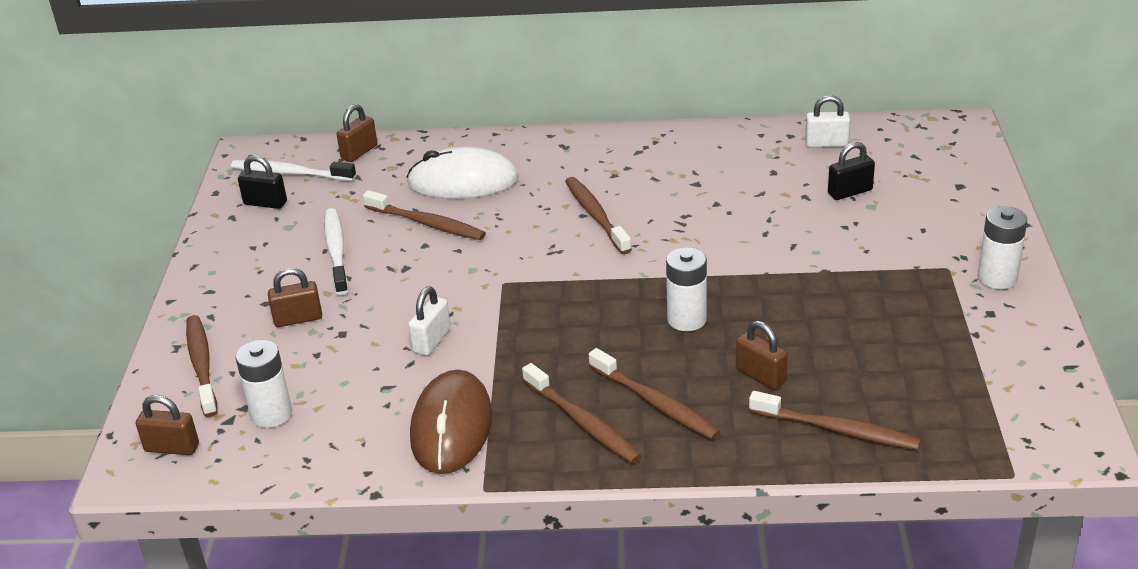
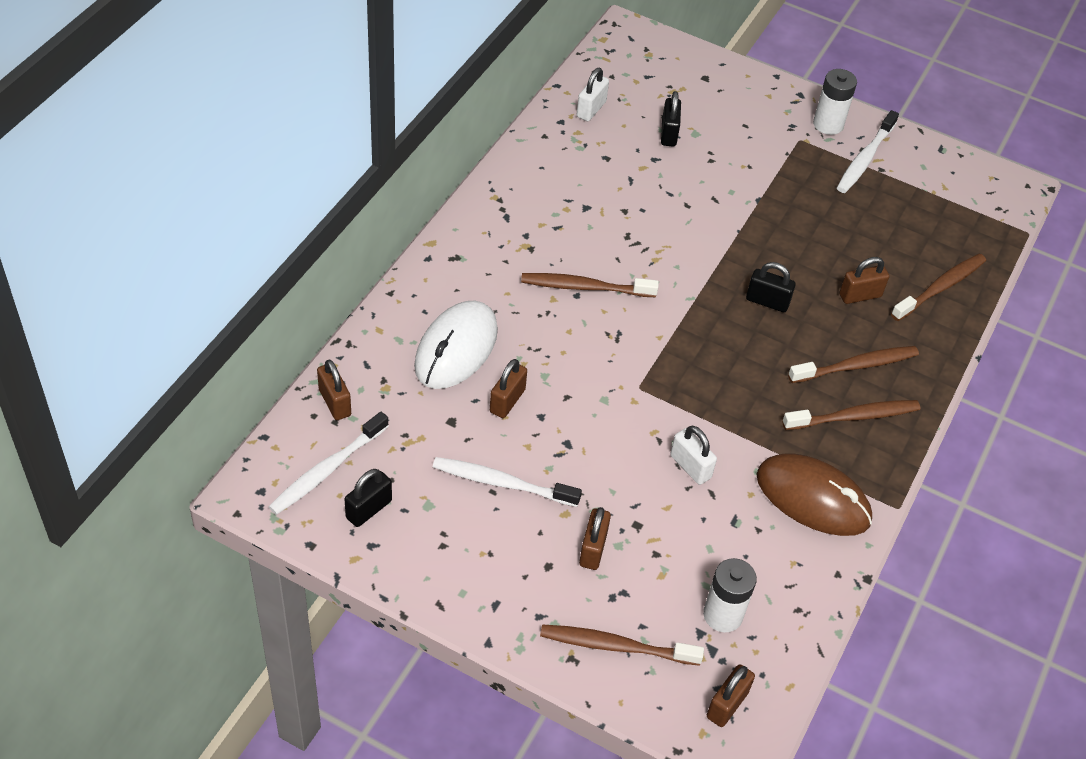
camera: 70 degrees left, 15 degrees up
(427, 223) = (507, 401): brown toothbrush -> brown padlock
(686, 319) = (767, 301): white battery -> black padlock
(976, 318) = (865, 158): none -> white toothbrush

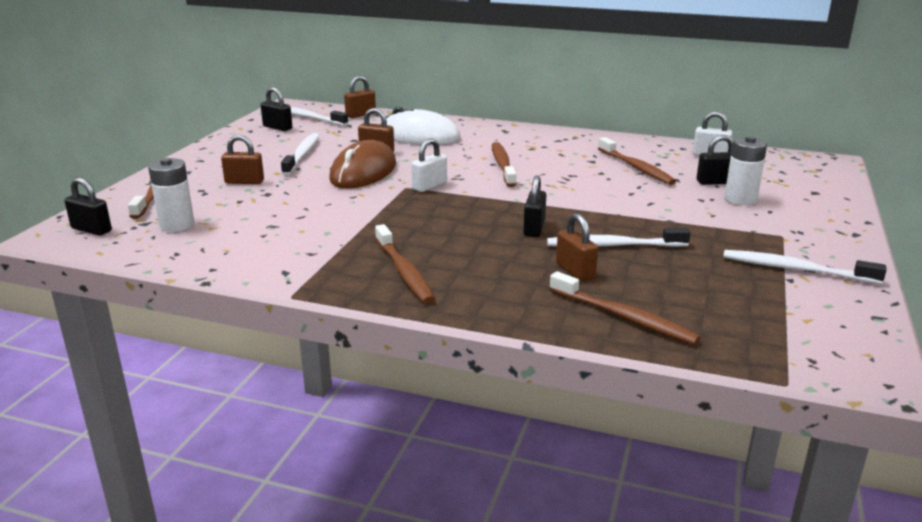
camera: 85 degrees right, 25 degrees down
(690, 467) = (327, 207): white padlock -> white padlock (429, 186)
(727, 705) = (91, 230): brown padlock -> black padlock
(811, 255) = (613, 245): none -> white toothbrush
(813, 498) = (299, 255): brown mouse -> brown mouse (363, 172)
(828, 124) = (826, 248): white battery -> white battery (740, 199)
(856, 366) = (473, 271): brown toothbrush -> brown toothbrush (636, 168)

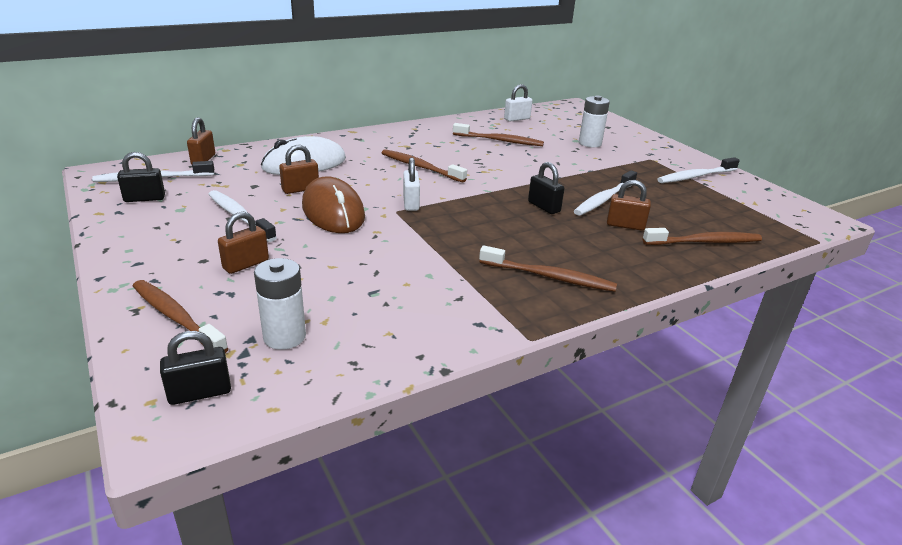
camera: 50 degrees left, 5 degrees up
(716, 182) = (557, 136): black padlock -> none

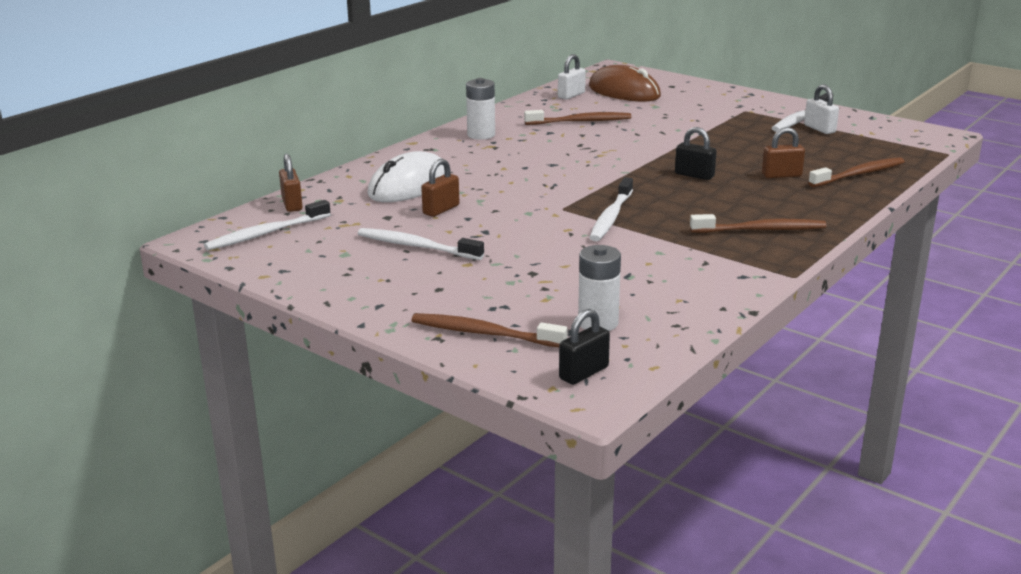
camera: 20 degrees left, 5 degrees down
(144, 198) = (291, 253): black padlock -> none
(246, 264) = (485, 282): brown padlock -> none
(333, 211) = (502, 222): brown mouse -> brown mouse (624, 91)
(411, 203) = (567, 198): white padlock -> white padlock (819, 129)
(420, 167) = (533, 164): brown toothbrush -> none
(590, 143) = (672, 106): white battery -> white battery (481, 135)
(604, 199) = (740, 157): white toothbrush -> white toothbrush (611, 217)

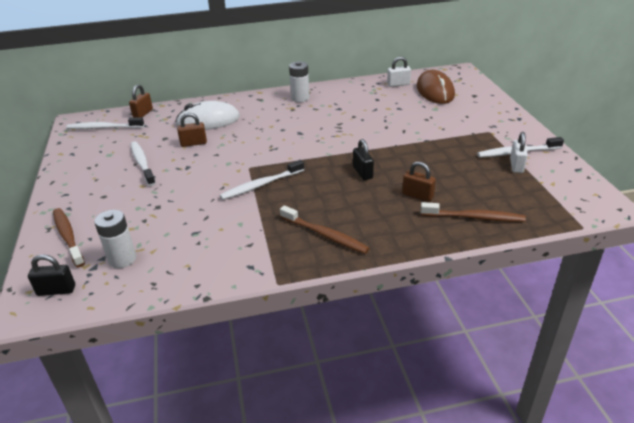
camera: 40 degrees right, 10 degrees up
(580, 121) = (369, 106): brown toothbrush -> none

